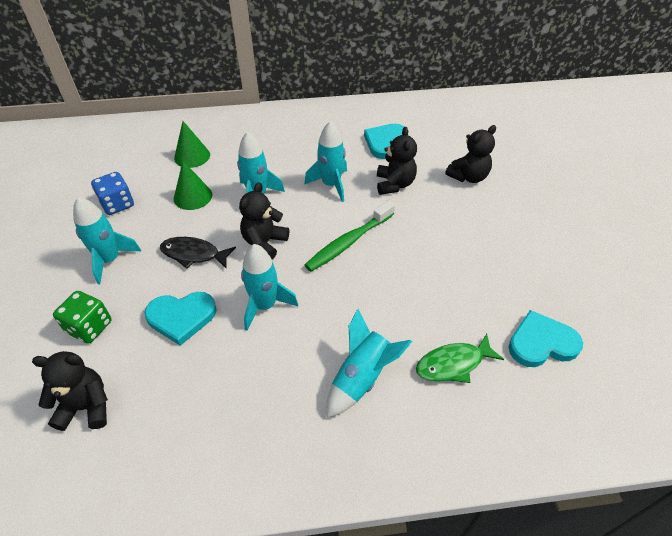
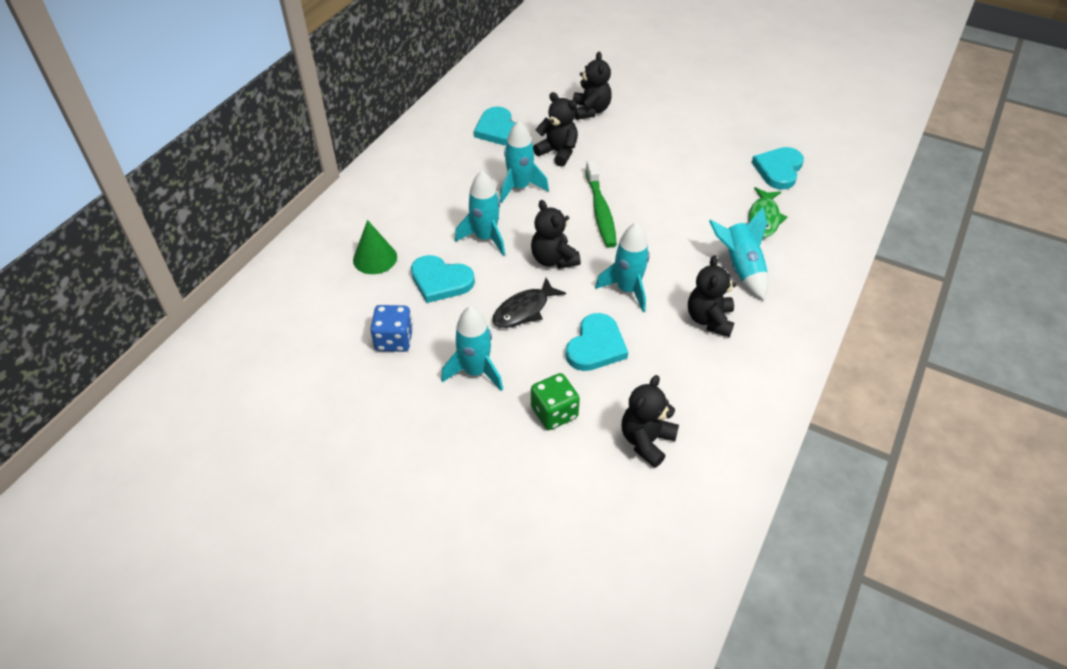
camera: 55 degrees left, 0 degrees up
(193, 196) = (440, 281): green cone -> turquoise heart
(270, 384) = (709, 320): none -> black teddy bear

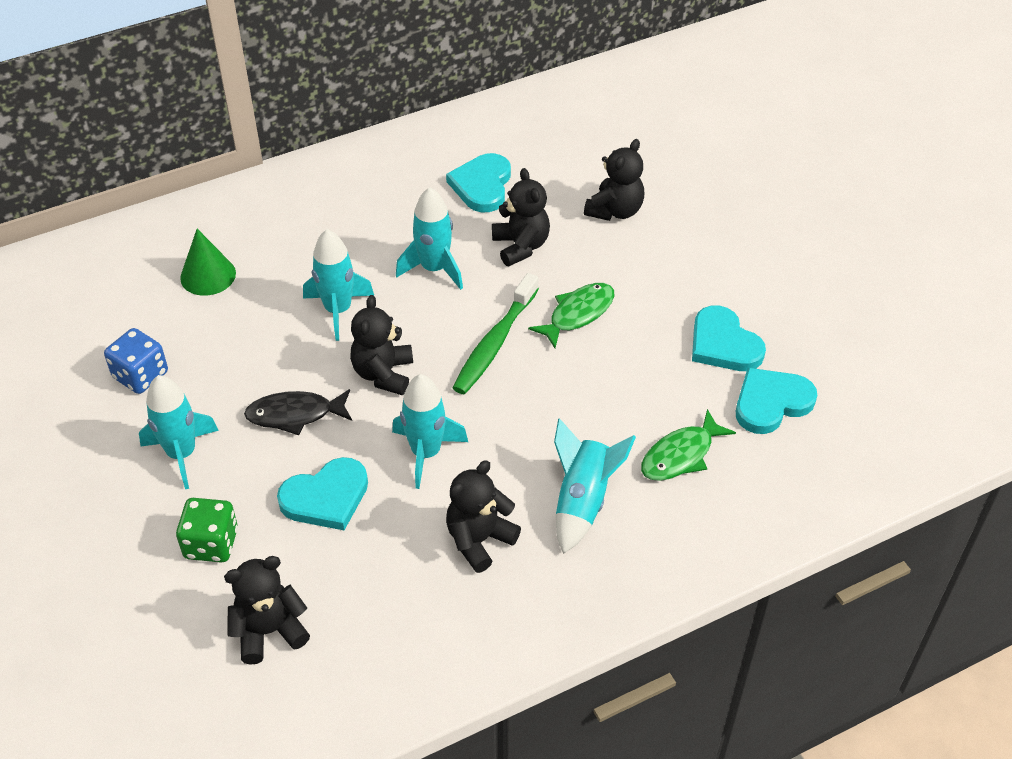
camera: 35 degrees right, 0 degrees up
(440, 281) = (245, 335): turquoise heart -> turquoise heart (723, 344)
(630, 173) = (577, 314): none -> green fish

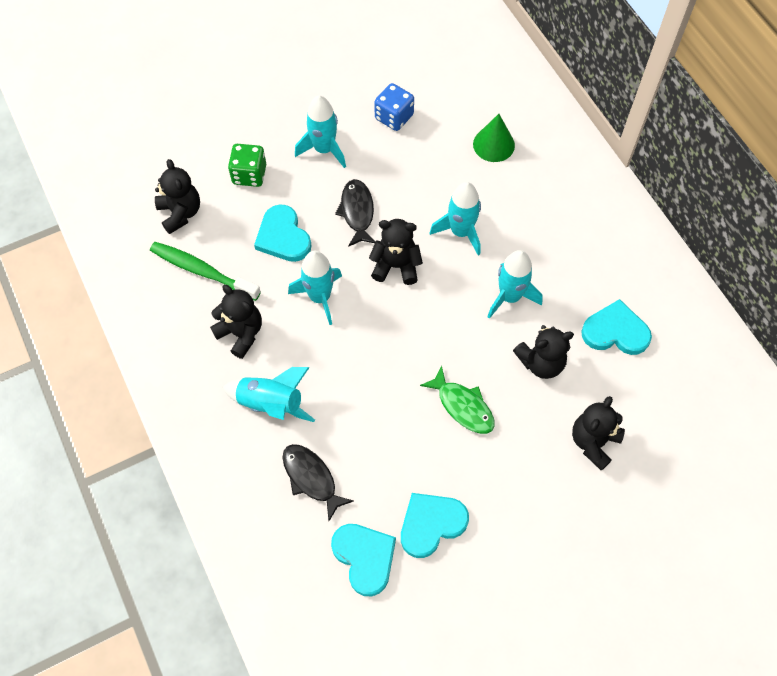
camera: 90 degrees right, 15 degrees up
(494, 343) = (428, 342): green toothbrush -> green toothbrush (202, 271)
(615, 210) = (593, 442): black teddy bear -> black teddy bear turned 90 degrees clockwise
(681, 455) = (311, 478): green fish -> black fish

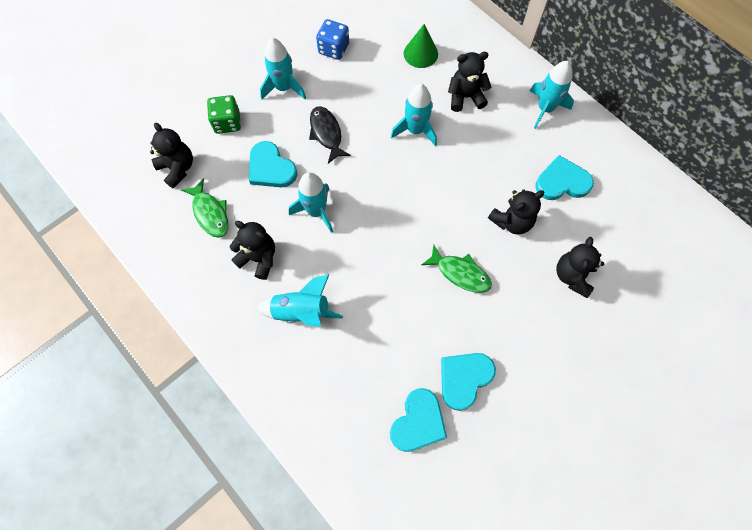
camera: 15 degrees left, 5 degrees up
(202, 271) = (210, 213): green toothbrush -> green fish
(311, 478) = (354, 366): black fish -> none
(364, 558) = (418, 422): turquoise heart -> turquoise heart turned 75 degrees clockwise
(396, 266) = (371, 170): black teddy bear -> black teddy bear (465, 97)
(509, 297) = (470, 174): turquoise rocket -> turquoise rocket (545, 109)

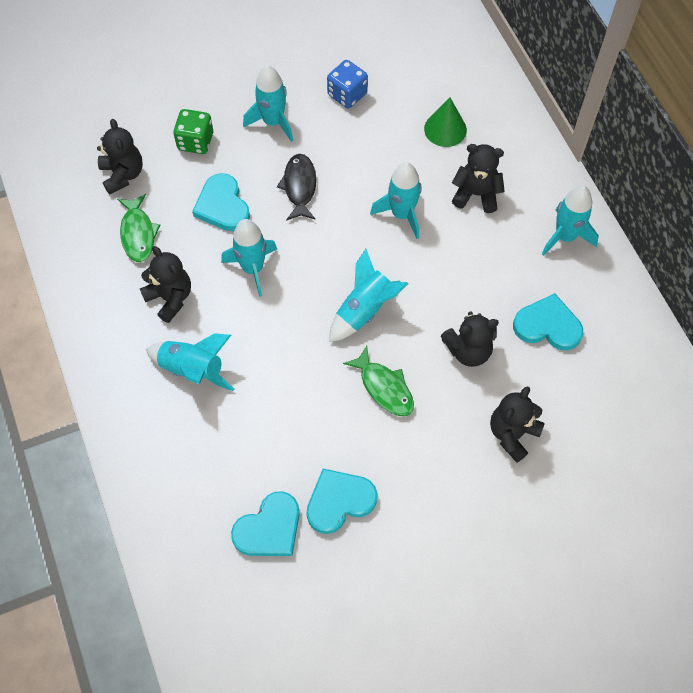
camera: 20 degrees right, 5 degrees down
(419, 216) = (365, 310): none -> turquoise rocket

